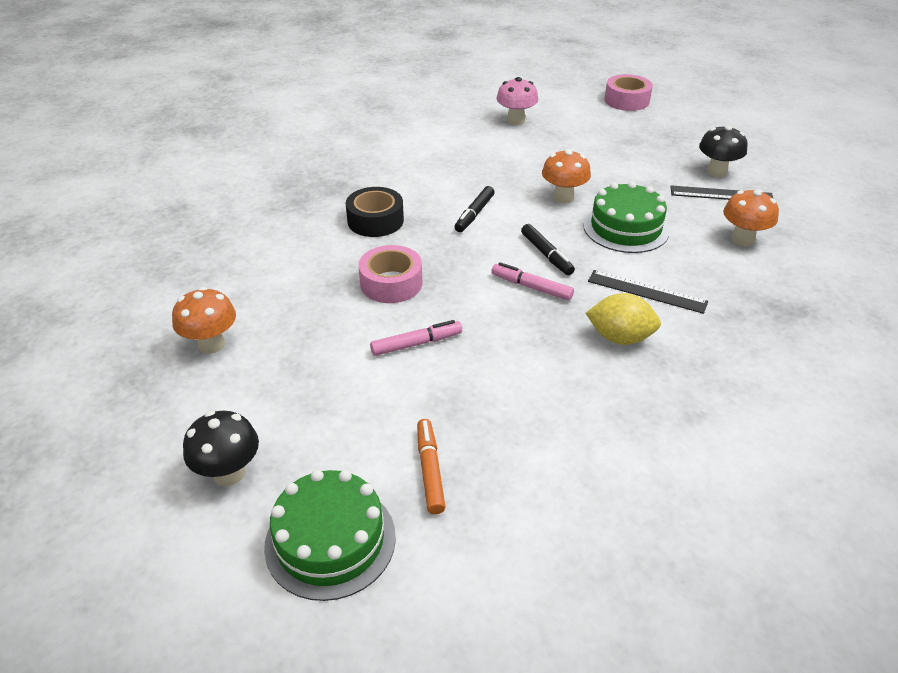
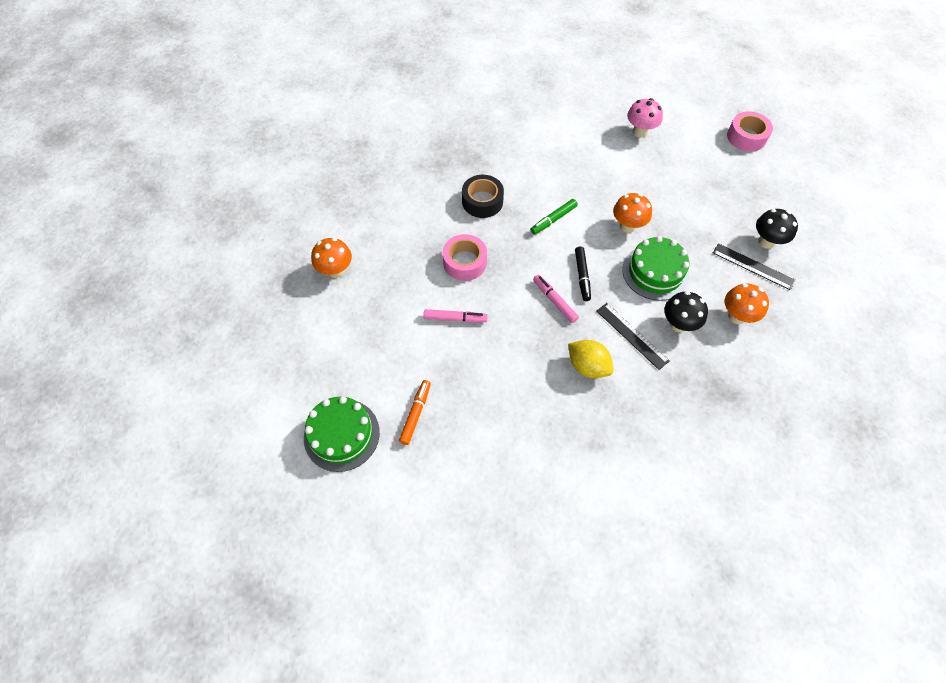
camera: 25 degrees right, 20 degrees up
(229, 473) = (309, 368): black mushroom -> black mushroom (678, 324)
(474, 214) = (553, 219): black marker -> green marker

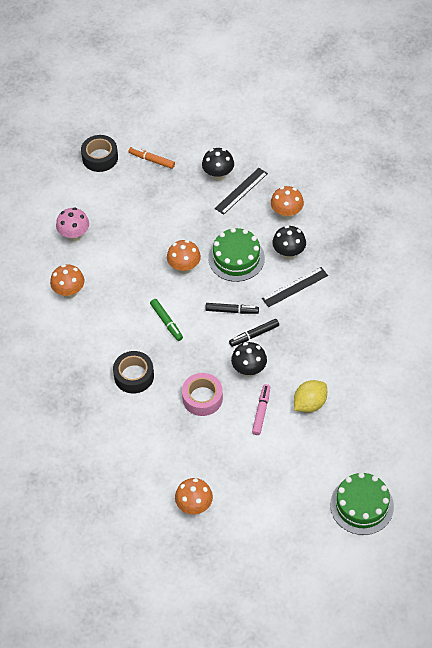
camera: 80 degrees left, 5 degrees down
(415, 414) = (348, 449): orange marker -> orange marker (152, 160)
(507, 301) = (249, 370): none -> black mushroom
(554, 301) = (254, 335): pink marker -> black marker
(570, 138) = (69, 292): none -> orange mushroom
(587, 366) = (319, 322): yellow lemon -> yellow lemon (309, 404)
(746, 137) = (100, 158): pink tape -> black tape

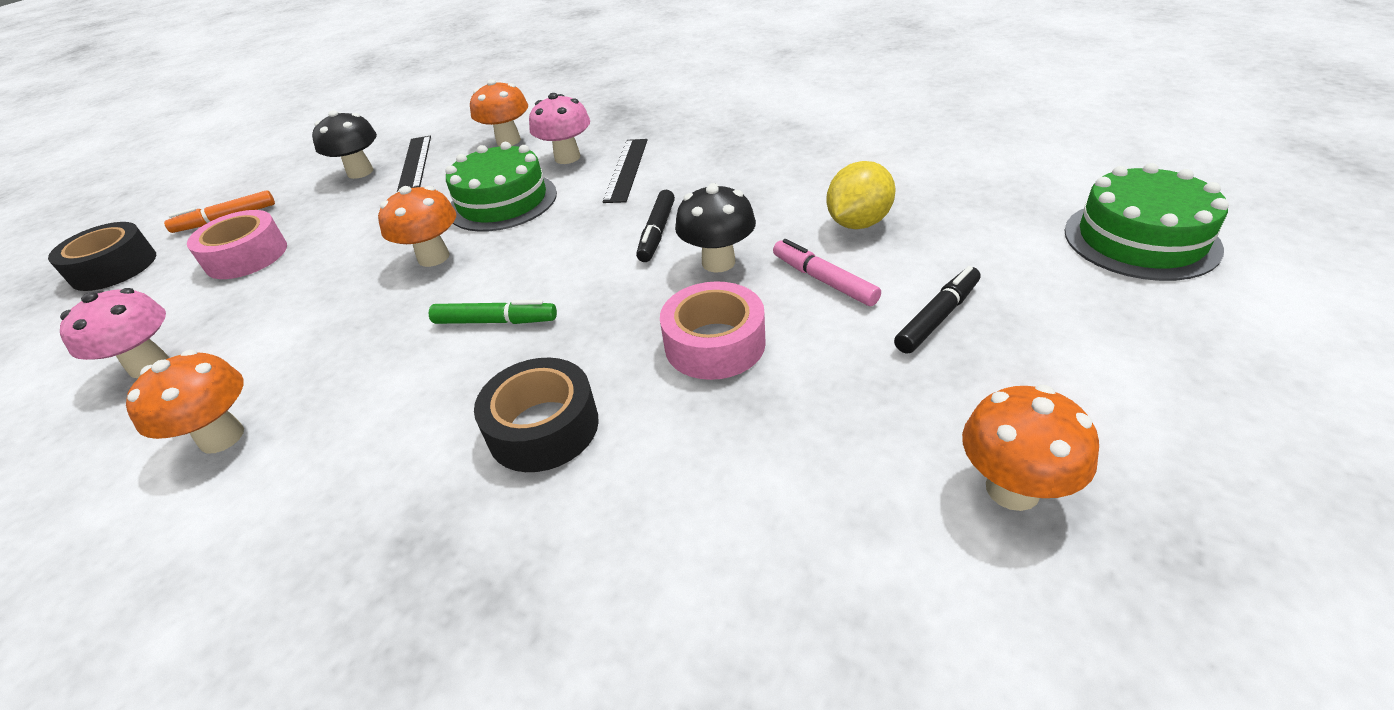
camera: 50 degrees left, 15 degrees down
(138, 198) = (246, 256): none -> pink tape
(232, 311) = (582, 238): black marker -> black marker (937, 317)
(288, 253) = (567, 158): black mushroom -> pink mushroom
(309, 404) = (858, 223): yellow lemon -> yellow lemon turned 45 degrees clockwise

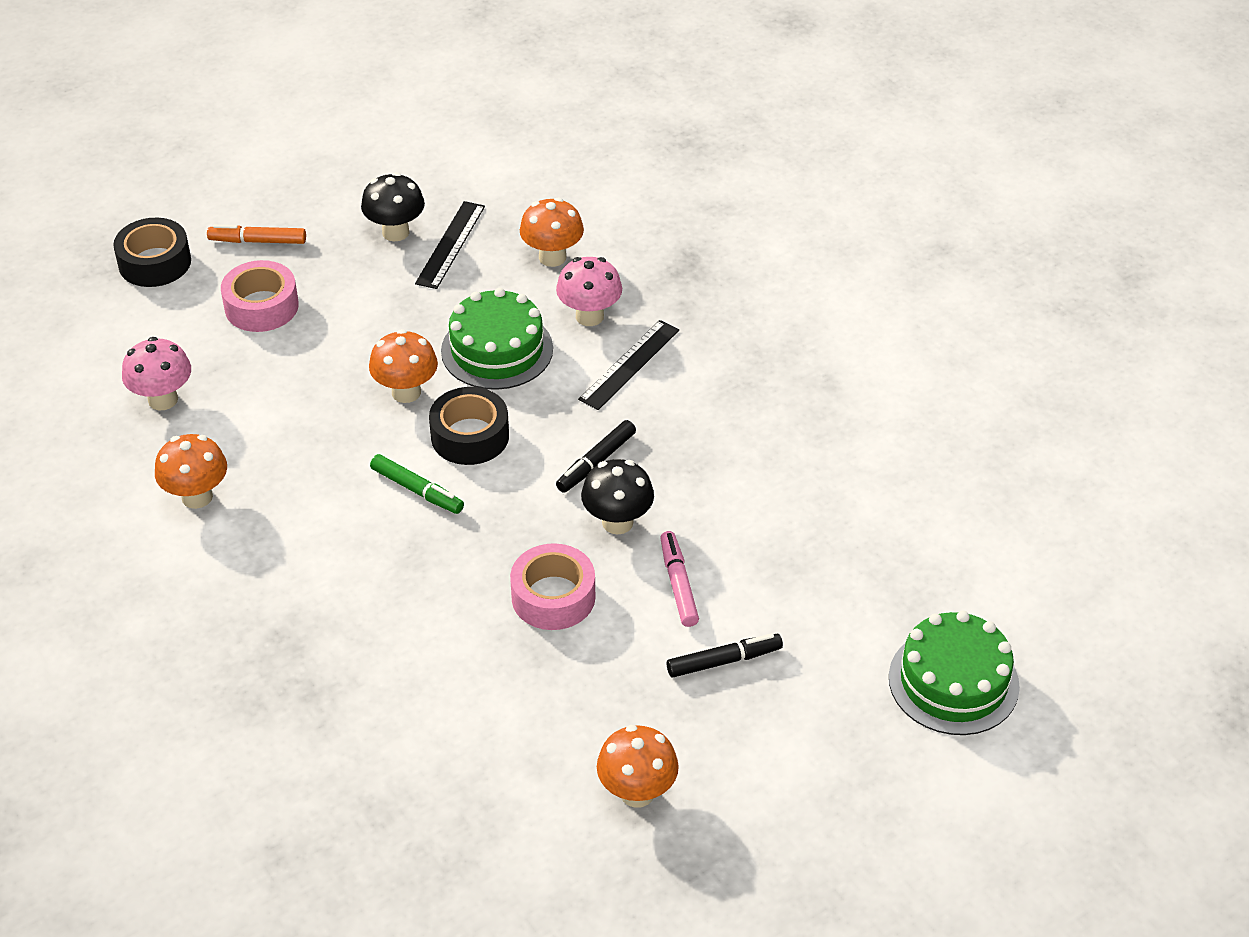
camera: 25 degrees right, 5 degrees up
(543, 427) = (398, 601): black tape -> black tape (470, 436)
(858, 223) = (761, 542): yellow lemon -> none

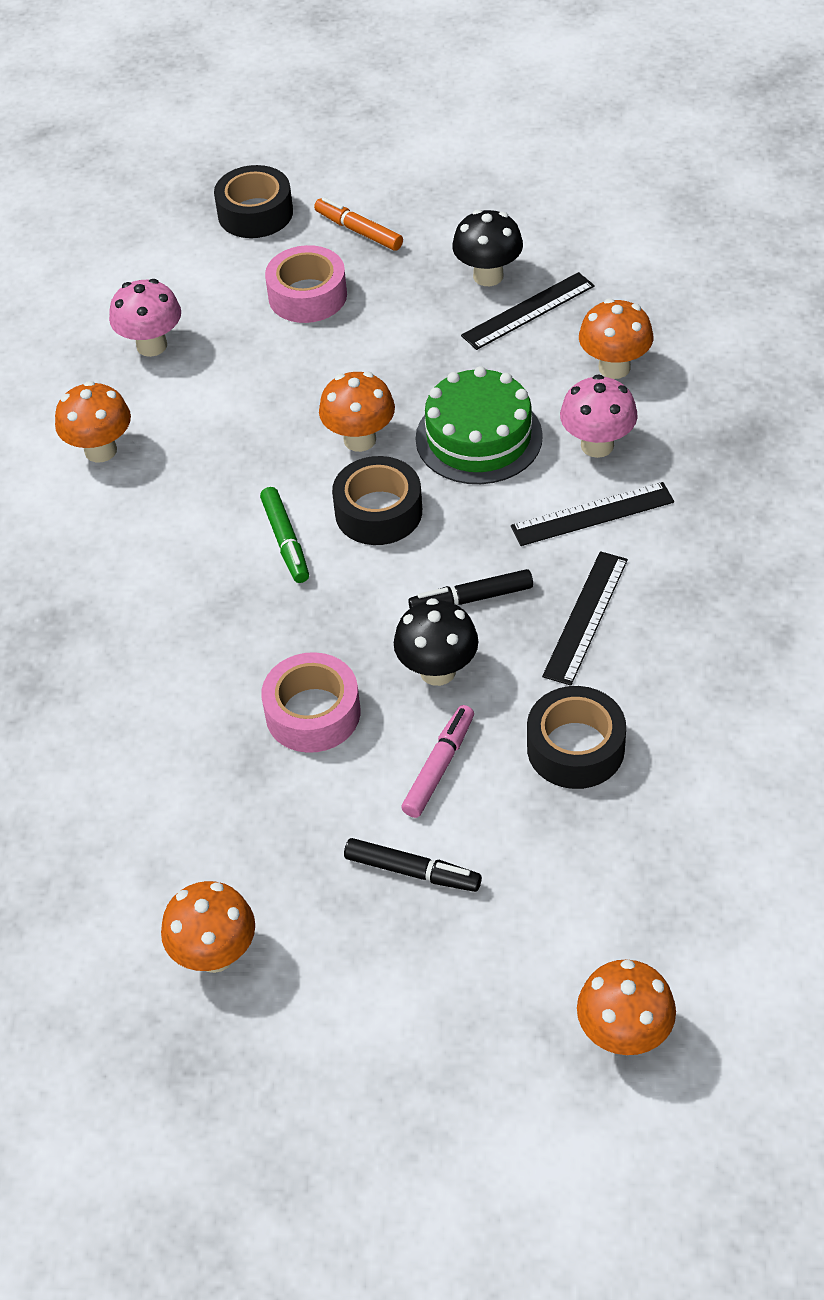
camera: 40 degrees right, 5 degrees up
(688, 435) = (586, 617): none -> black ruler
(760, 523) = (575, 748): none -> black tape
(953, 681) = (624, 1034): green cake -> orange mushroom

